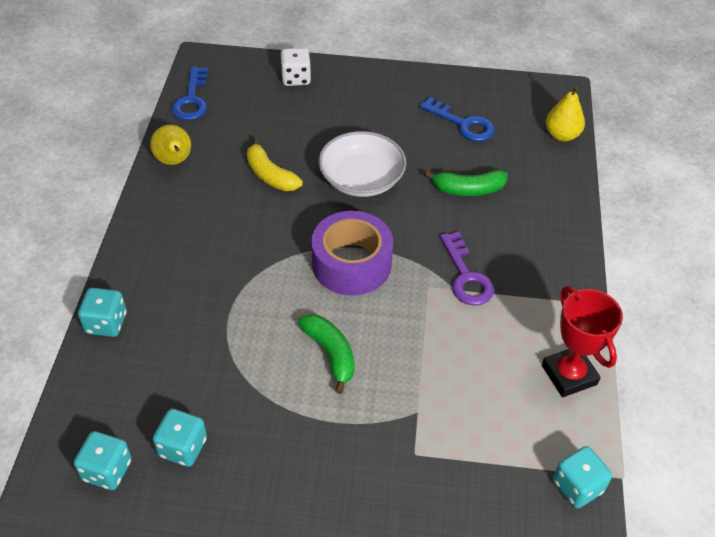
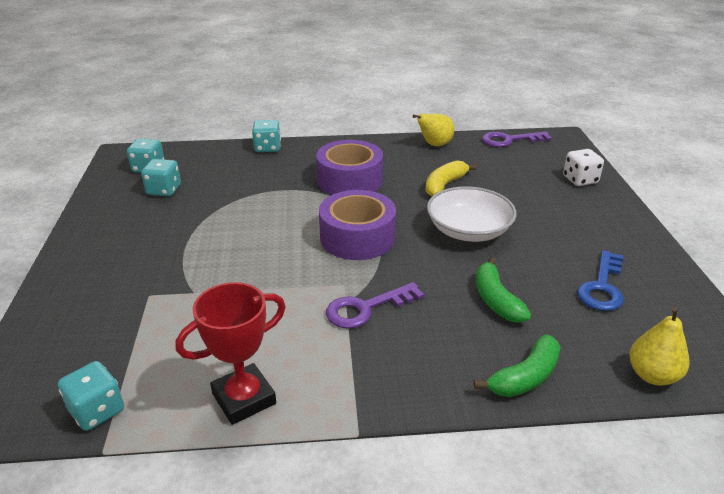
camera: 80 degrees right, 15 degrees down
(191, 100) = (509, 140): blue key -> purple key
(230, 251) = (350, 180): none -> purple tape
(330, 354) = (253, 239): green banana -> green banana (525, 377)

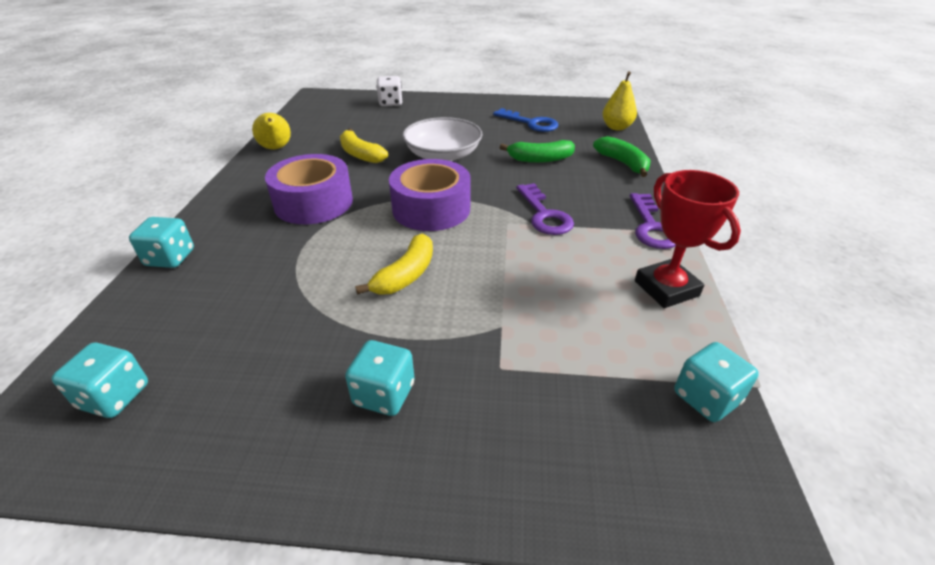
camera: 80 degrees left, 5 degrees up
(164, 190) = (218, 369): turquoise dice -> turquoise dice (384, 394)
(255, 239) = (406, 275): none -> yellow banana
(509, 140) = (301, 115): purple key -> purple key (651, 227)

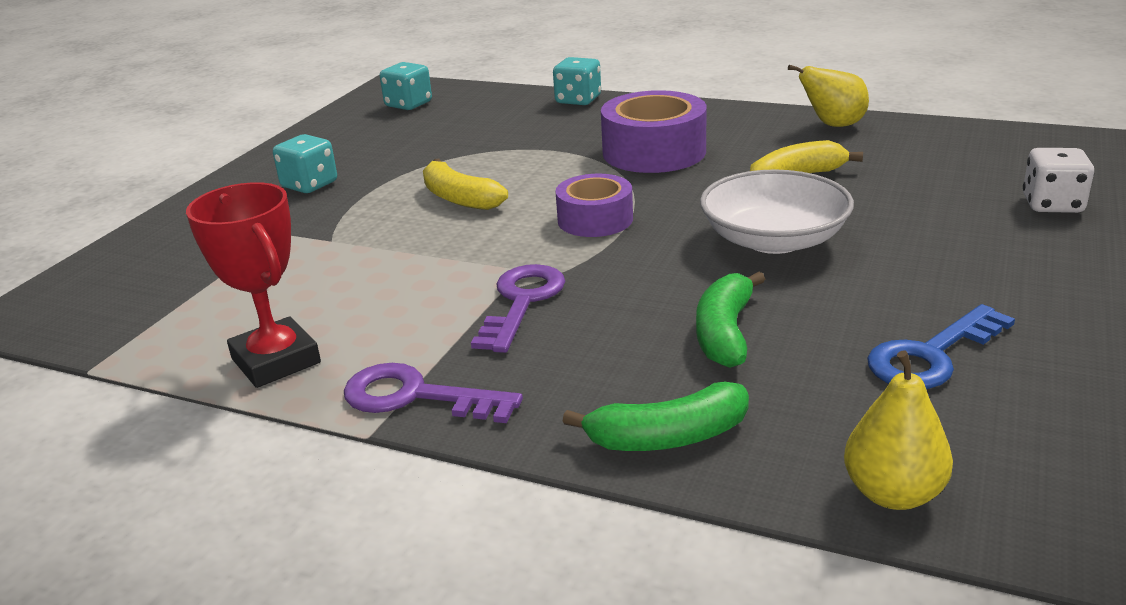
camera: 110 degrees right, 10 degrees down
(431, 209) = (595, 219): purple tape -> purple tape, size x0.64
(544, 215) = (522, 302): purple key -> purple key turned 105 degrees clockwise
(666, 288) = (276, 361): red trophy -> red trophy turned 60 degrees clockwise
(706, 398) = (120, 331): turquoise dice -> none

